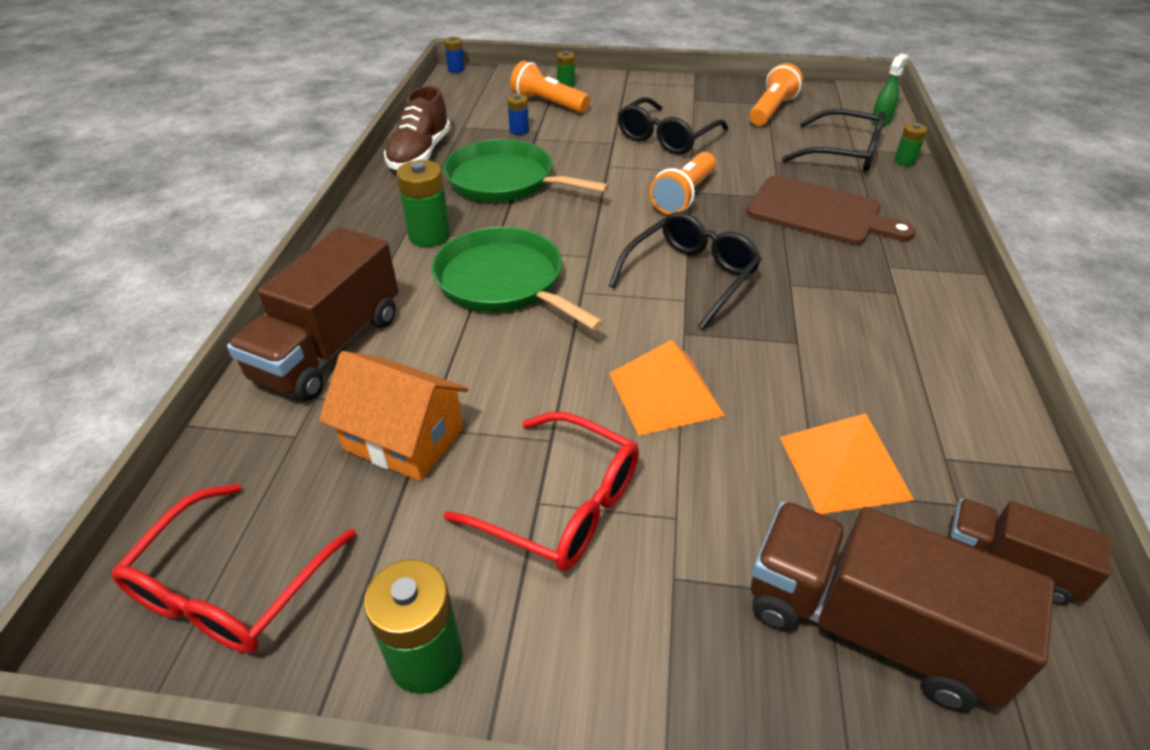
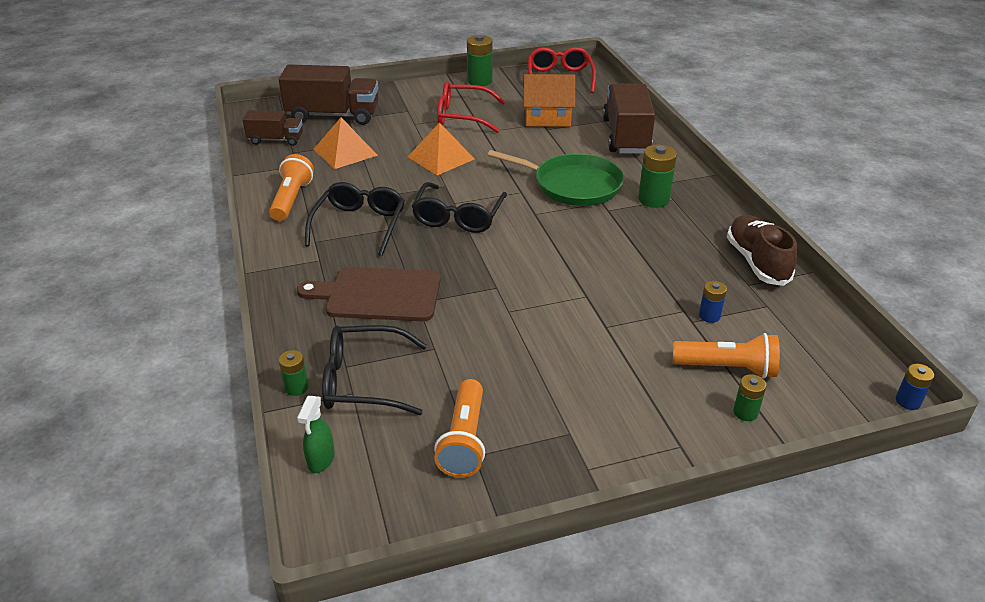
camera: 155 degrees right, 5 degrees down
(505, 181) = (655, 255): green pan -> none
(666, 138) = (559, 349): black glasses -> black glasses (359, 225)
(684, 196) = (499, 280): orange flashlight -> orange flashlight (291, 199)

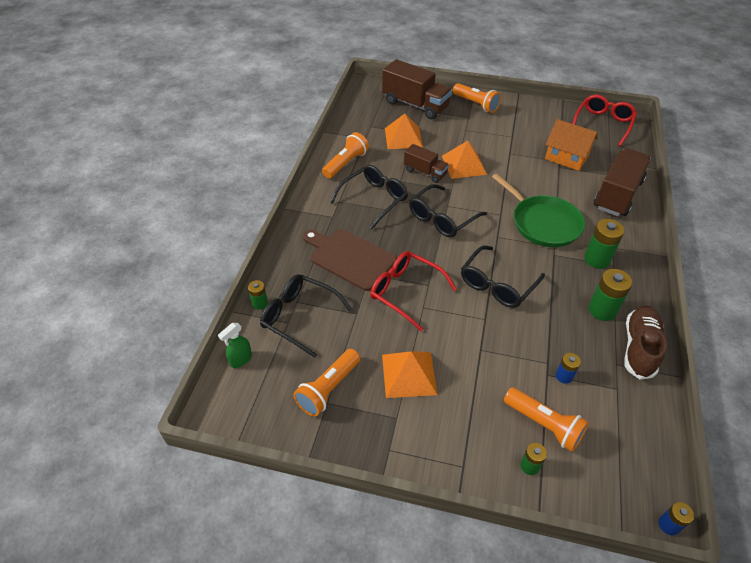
camera: 30 degrees right, 10 degrees up
(276, 140) = (366, 113): brown truck -> brown truck (425, 172)
(406, 96) = (476, 104): none -> orange flashlight
(462, 116) = (503, 135): red glasses -> red glasses (405, 292)
(480, 81) = (538, 107): green battery -> green battery (602, 310)
(547, 383) = (409, 374): none -> orange pyramid
(572, 258) = (497, 284): none -> black glasses

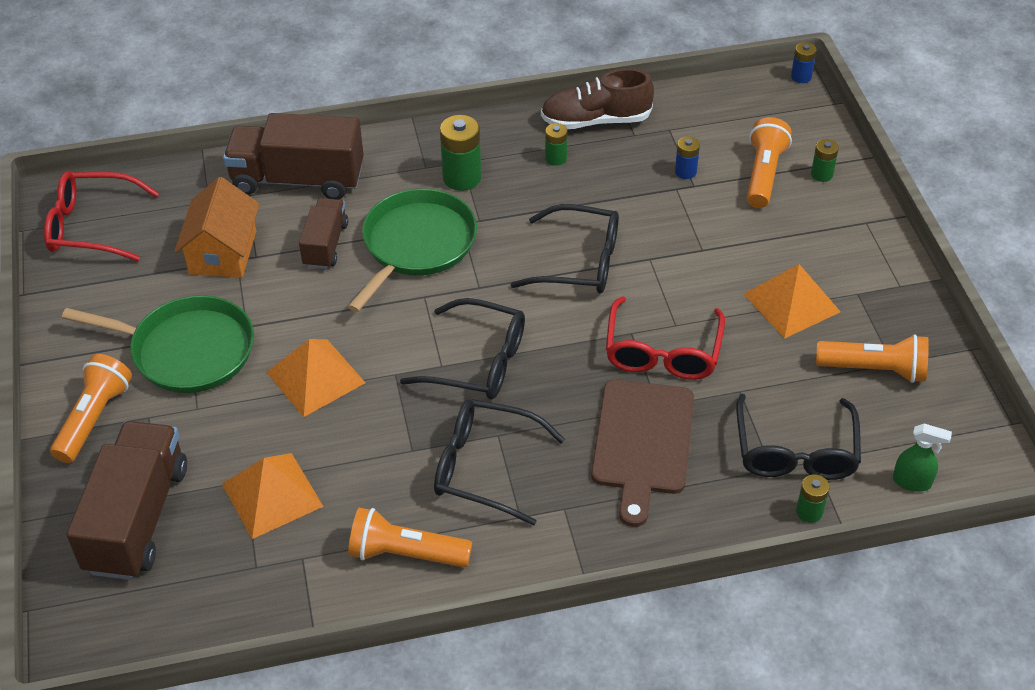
camera: 115 degrees left, 0 degrees up
(425, 172) = (367, 423): brown truck -> brown truck (325, 245)
(503, 134) = (187, 350): none -> green pan
(602, 310) = (556, 158): green battery -> green battery, size x0.57

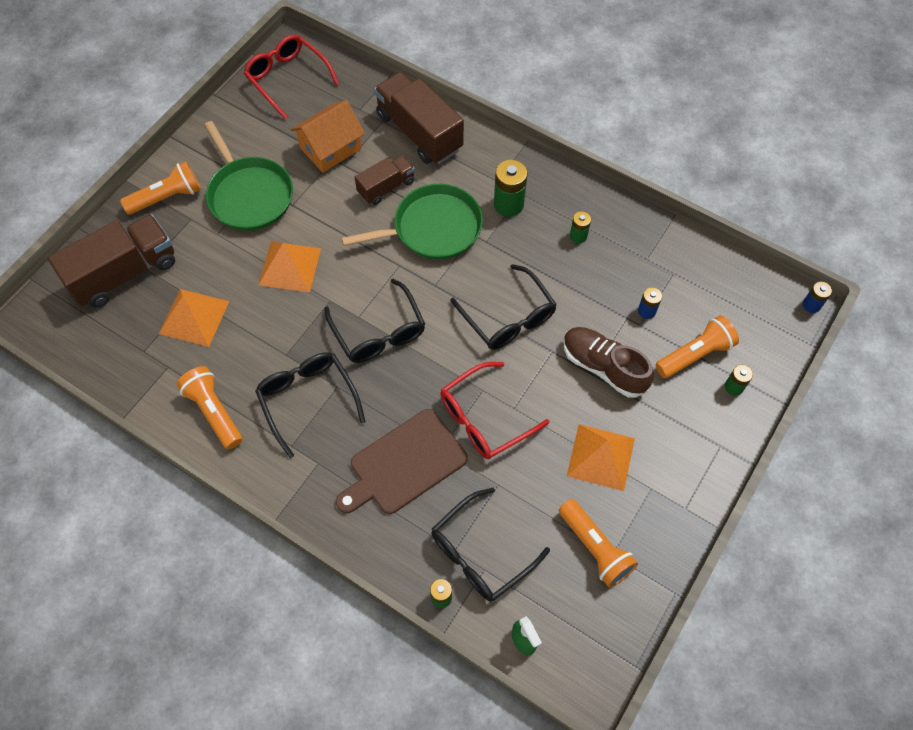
camera: 45 degrees right, 15 degrees up
(596, 120) = (634, 229): brown shoe -> brown shoe (603, 367)

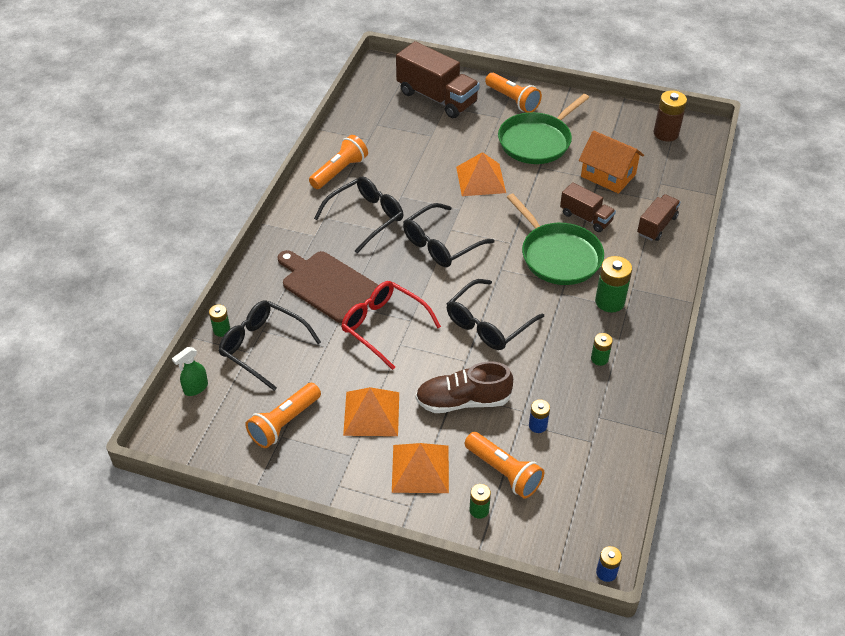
camera: 75 degrees right, 15 degrees down
(194, 317) = (414, 141): orange pyramid -> orange pyramid (420, 468)
(287, 79) = (666, 133): red glasses -> brown battery
(419, 132) = (656, 226): brown truck -> brown truck, size x0.57
(603, 367) = (463, 401): brown shoe -> brown shoe turned 120 degrees counterclockwise

